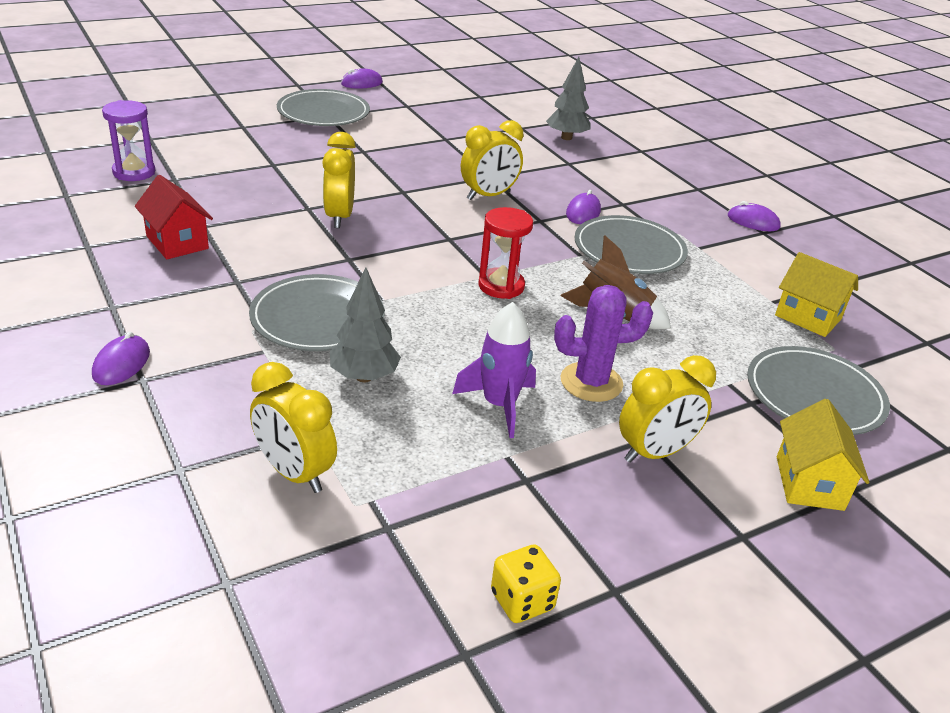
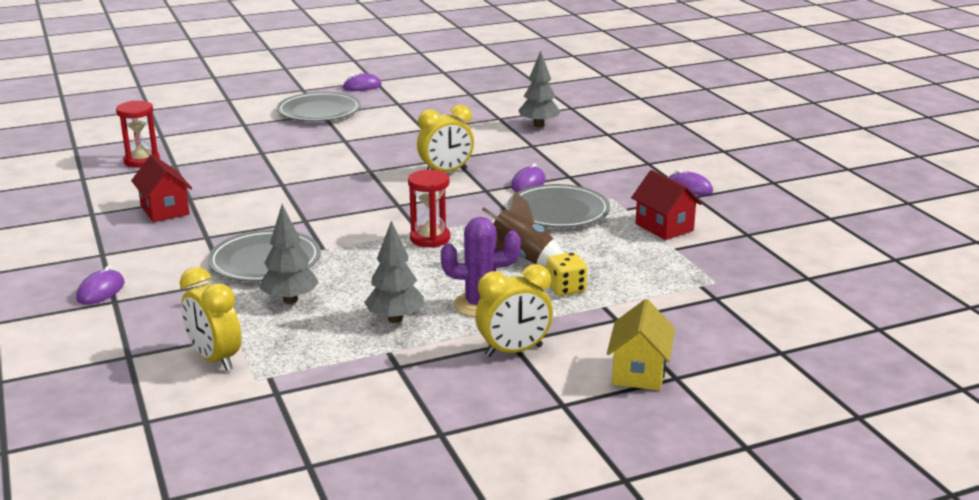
camera: 10 degrees right, 10 degrees down
(134, 172) = (142, 161): purple hourglass -> red hourglass
(339, 217) = (307, 190): yellow clock -> none
(499, 405) = (395, 319): purple rocket -> grey tree
(522, 601) = (364, 437): yellow dice -> yellow dice (566, 289)
(749, 273) = (664, 227): none -> red house
(808, 317) = (702, 259): yellow house -> none
(814, 395) = (677, 314): grey plate -> none

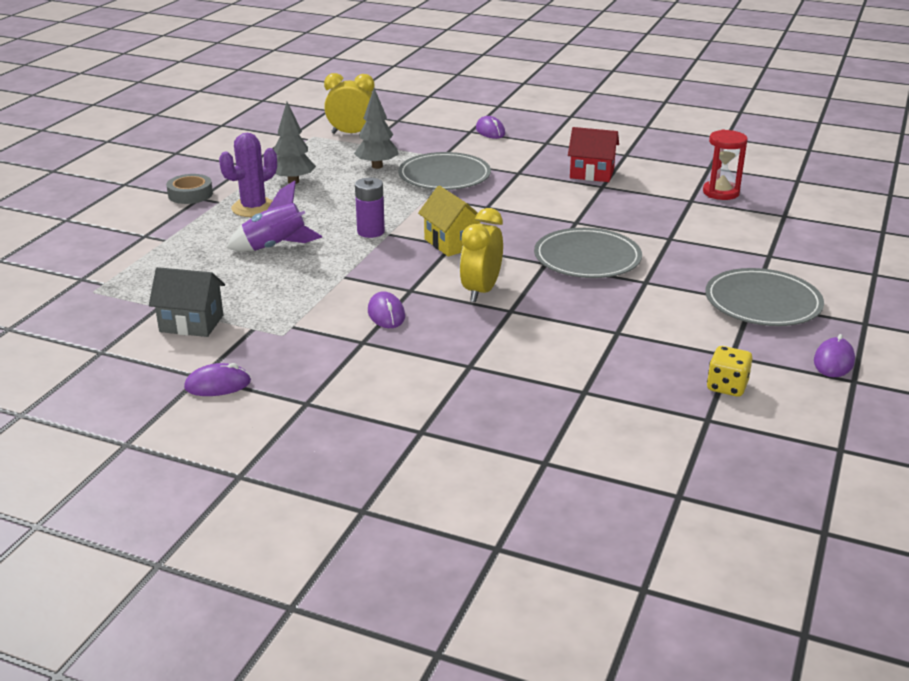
camera: 135 degrees right, 5 degrees up
(430, 238) = (371, 232): red hourglass -> purple battery
(513, 351) = (190, 194): yellow clock -> grey tape
(522, 258) = (275, 247): brown rocket -> purple rocket
(539, 125) = (520, 403): grey tree -> none
(558, 211) = (311, 298): grey plate -> grey plate (587, 258)
(566, 289) = (208, 239): yellow dice -> yellow dice (727, 387)
(639, 372) = (93, 213): yellow house -> yellow house (452, 243)
(664, 227) = (191, 323): red house -> grey house

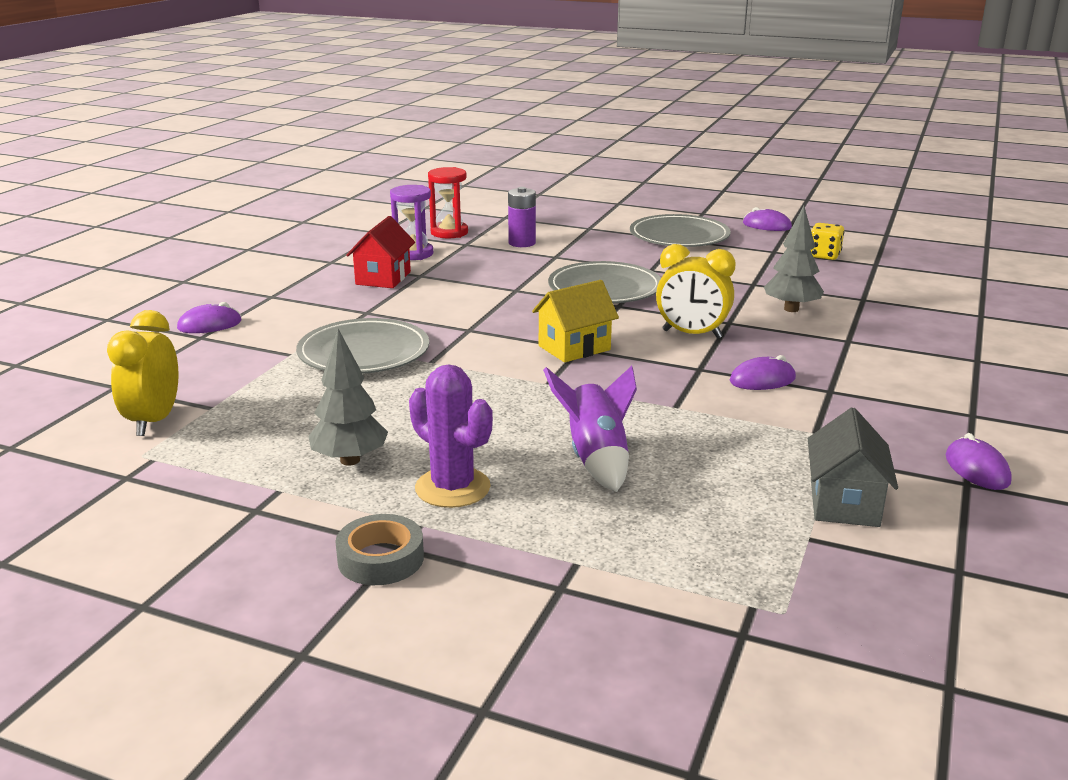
camera: 90 degrees left, 5 degrees down
(371, 232) = (543, 394): purple battery -> purple battery (522, 243)
(377, 166) = (310, 397): grey tree -> grey tree (791, 309)
(655, 181) = (413, 254): none -> purple hourglass

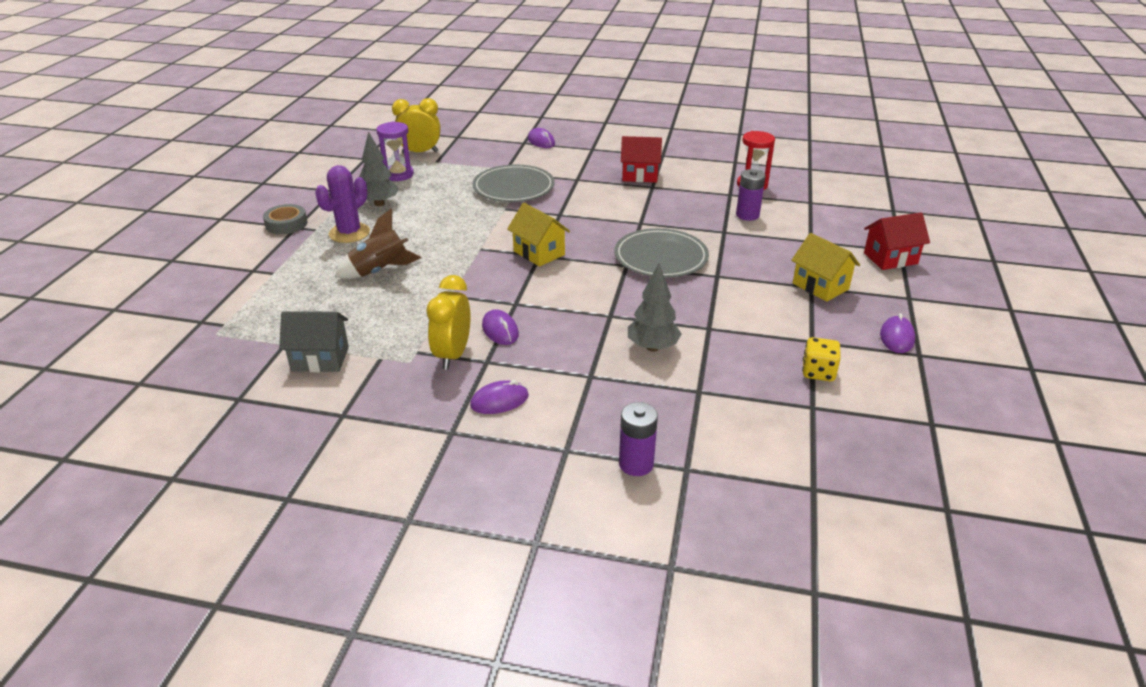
camera: 80 degrees right, 10 degrees up
(413, 254) = (695, 178): purple hourglass -> purple hourglass (398, 175)
(596, 458) = (380, 271): purple rocket -> brown rocket
(632, 208) = (890, 258): none -> red house
(679, 236) = (820, 286): grey plate -> yellow house
(692, 334) = (578, 298): yellow clock -> yellow clock (453, 355)
(977, 469) = (362, 422): purple mouse -> purple mouse (499, 401)
(984, 333) = (636, 464): none -> purple battery

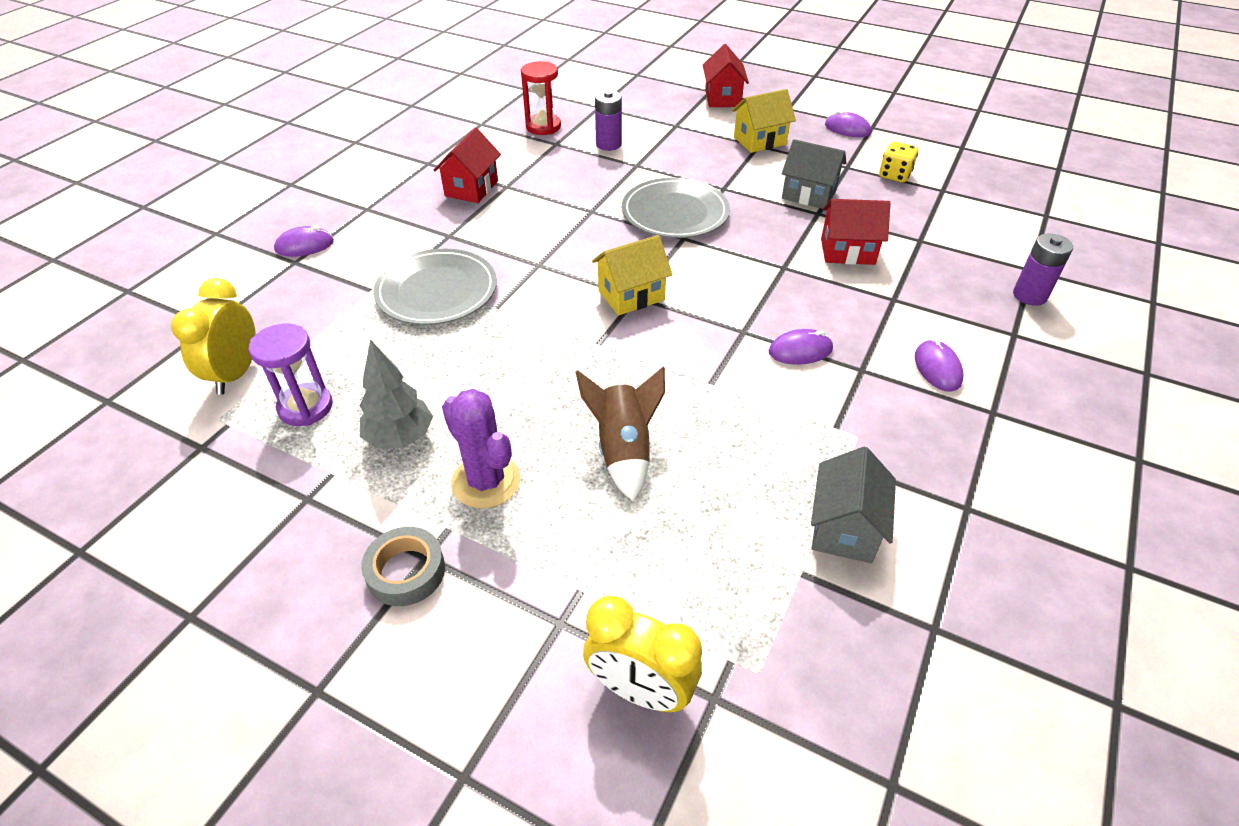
camera: 75 degrees left, 10 degrees up
(453, 355) = (847, 396): yellow clock -> yellow clock (640, 690)
(652, 347) = (847, 251): grey tree -> red house
(738, 320) = (808, 195): none -> grey house

